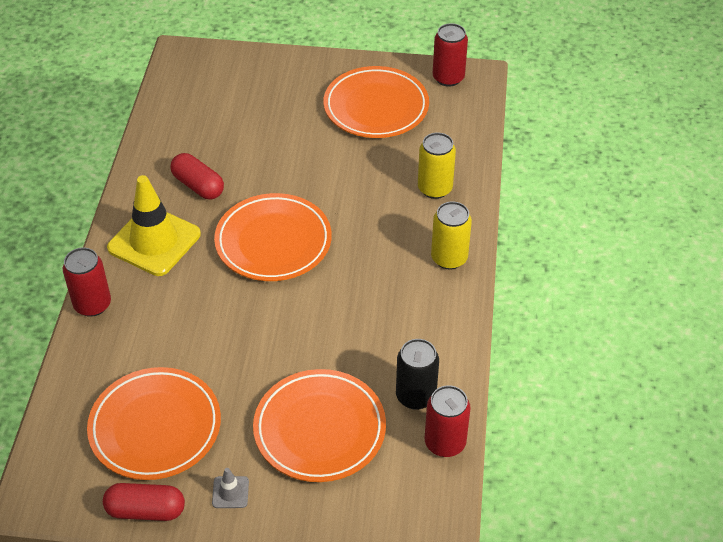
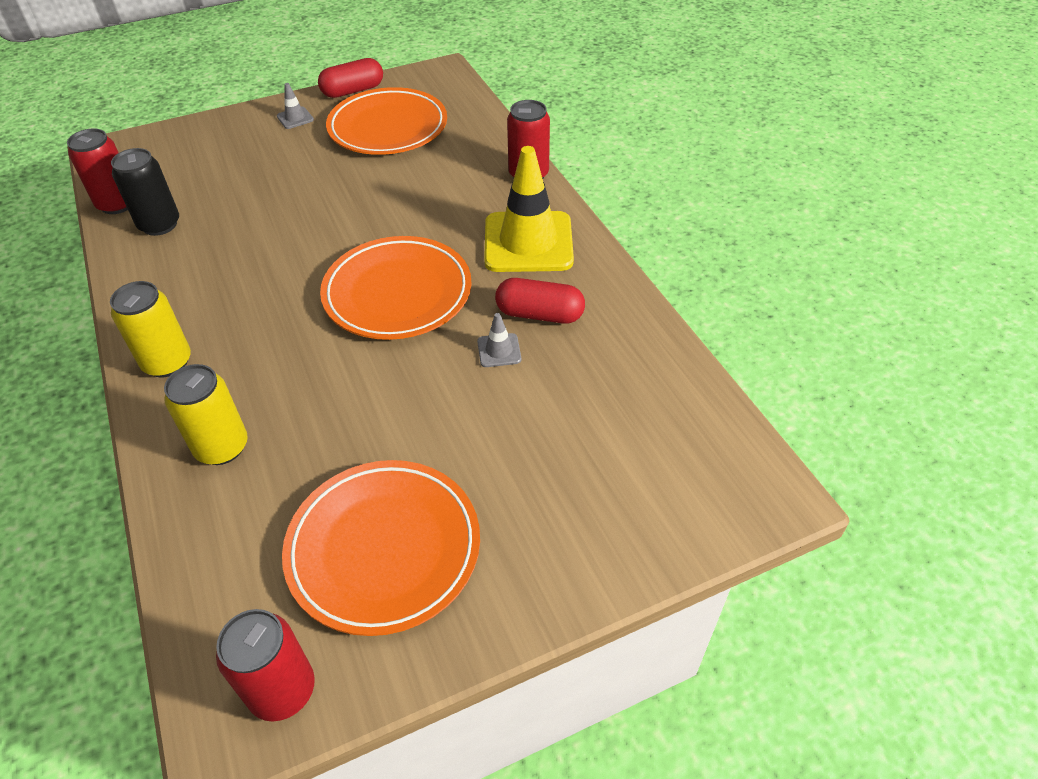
camera: 150 degrees right, 0 degrees up
(242, 175) = (499, 350): none -> grey traffic cone
(319, 429) = (243, 173): orange plate -> none

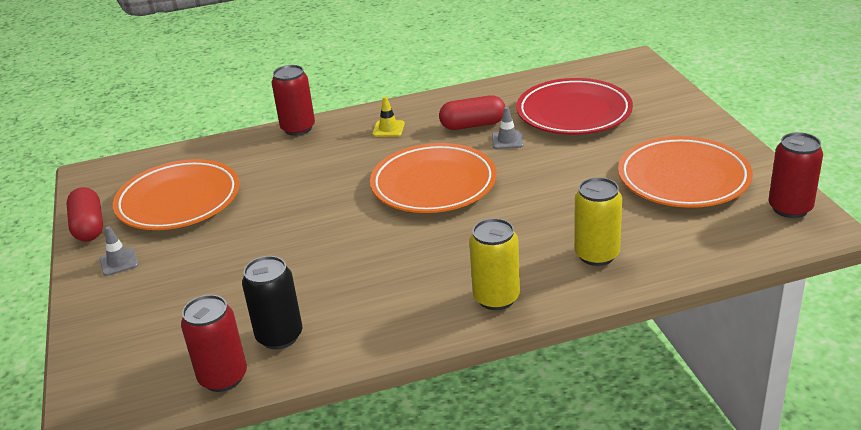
camera: 80 degrees left, 15 degrees down
(528, 242) = (388, 129): yellow traffic cone -> yellow traffic cone, size x0.41
(539, 314) = (473, 125): red capsule -> red capsule turned 60 degrees clockwise
(579, 417) = (574, 113): none -> red plate

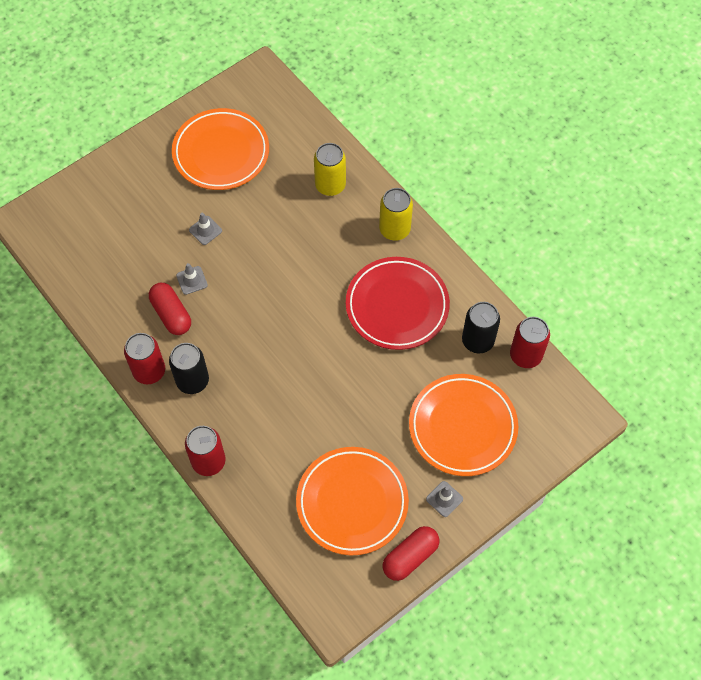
camera: 115 degrees left, 30 degrees up
(388, 129) = (192, 381): yellow traffic cone -> black can
(433, 184) = (272, 312): orange plate -> orange plate (462, 427)
(570, 155) = (205, 230): none -> grey traffic cone
(574, 113) = (134, 244): red plate -> red plate (397, 306)
(790, 208) = (243, 90): red can -> red can (149, 371)

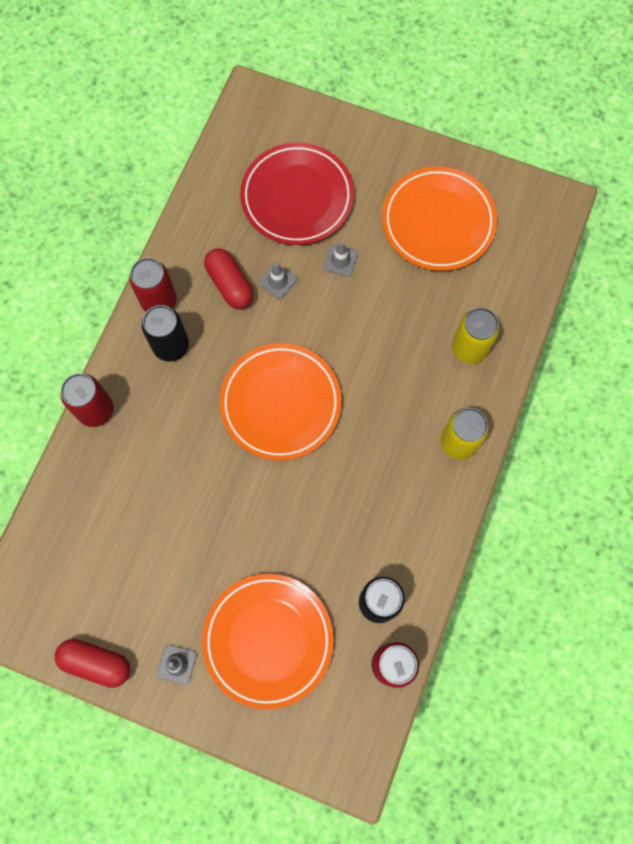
camera: 60 degrees right, 10 degrees up
(171, 314) = (230, 284): red capsule -> red capsule turned 60 degrees counterclockwise
(352, 502) = (124, 572): orange plate -> orange plate (280, 403)
(397, 306) = (369, 495): red plate -> red plate (297, 197)

